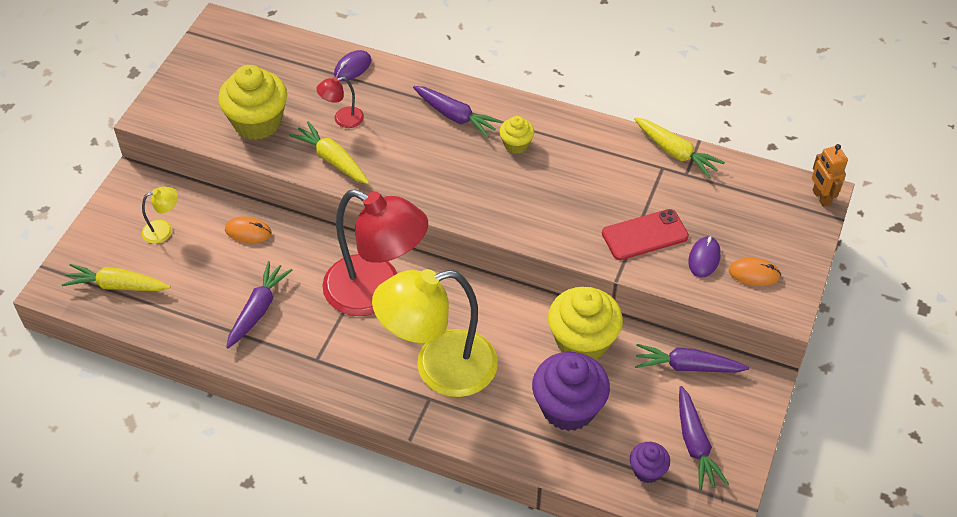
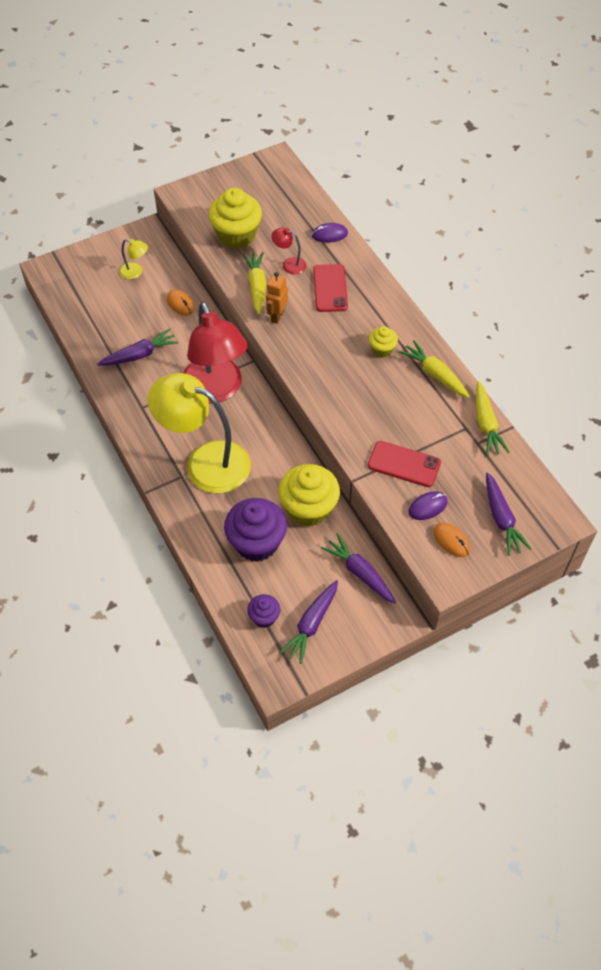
camera: 40 degrees right, 5 degrees up
(118, 286) = (79, 289): yellow carrot -> yellow carrot (435, 374)
(407, 118) = (330, 288): none -> red phone
(455, 116) = (362, 306): purple carrot -> purple carrot (501, 518)
(821, 197) = (559, 523): orange robot -> orange robot (277, 316)

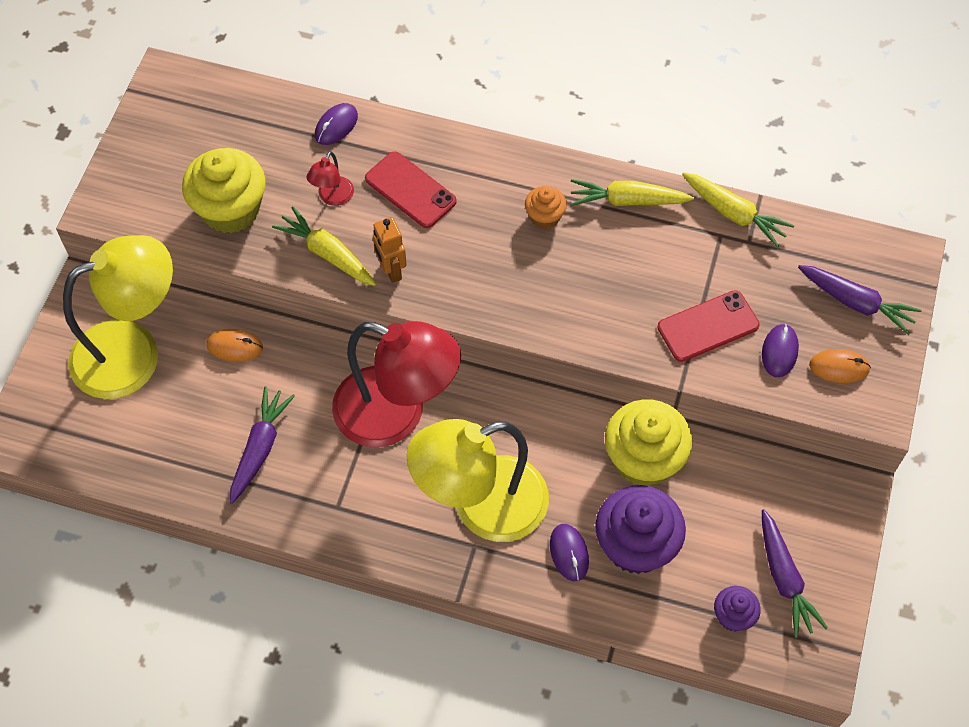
camera: 45 degrees left, 5 degrees up
(135, 272) = (133, 352): yellow lamp -> yellow lamp, size x2.46
(220, 518) = (569, 553): none -> purple mouse
(289, 264) = (333, 197): red lamp -> red lamp turned 45 degrees counterclockwise
(360, 573) = (768, 481): purple carrot -> none
(382, 349) = (544, 217): yellow cupcake -> orange cupcake

